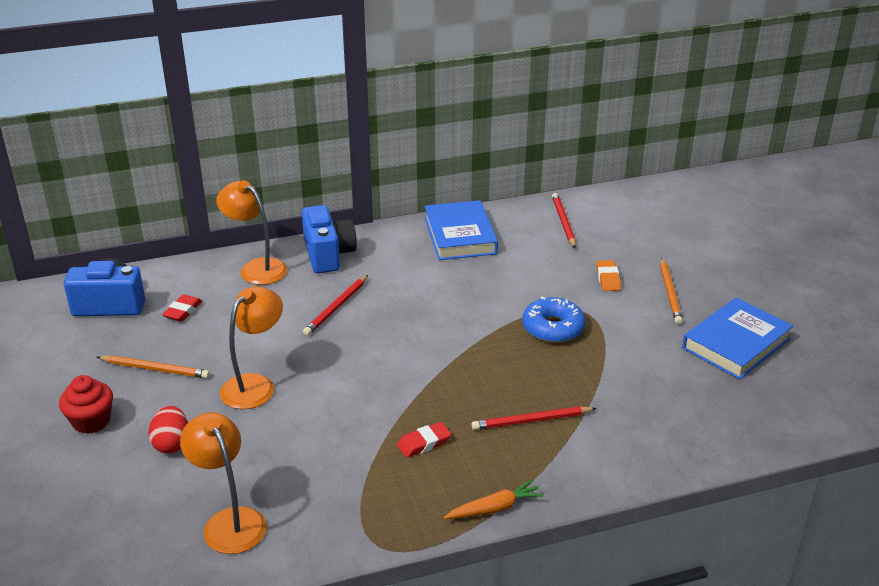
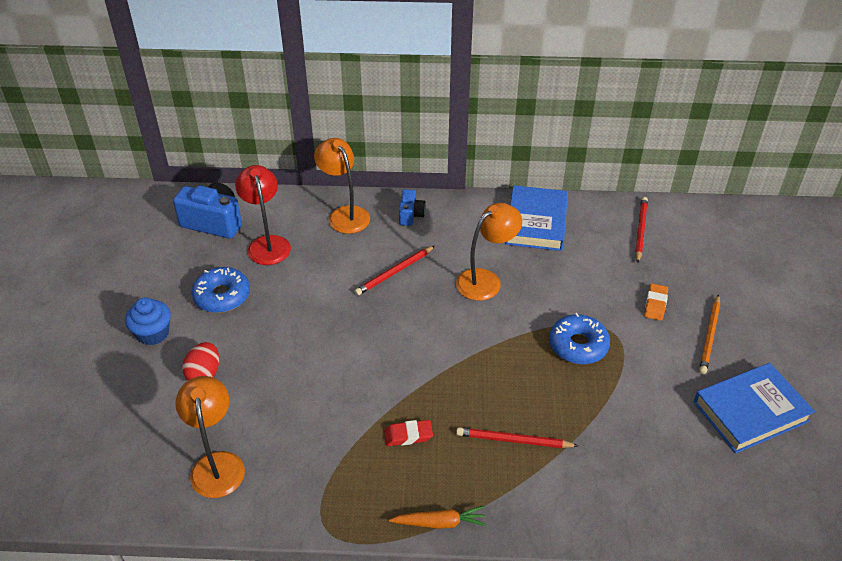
camera: 20 degrees right, 10 degrees up
(91, 421) = (153, 333): red cupcake -> blue cupcake
(155, 369) = (222, 296): orange pencil -> blue donut
(183, 311) = (267, 244): red eraser -> red lamp
(255, 385) = (293, 334): orange lamp -> orange lamp (486, 280)
(328, 255) = (410, 215): blue camera -> blue camera, size x0.56

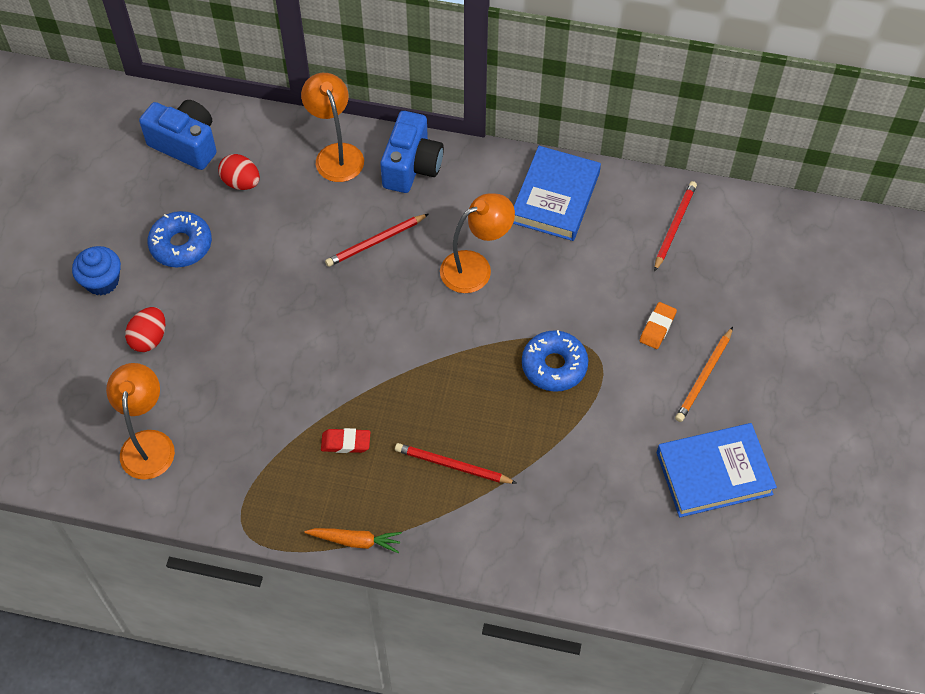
camera: 10 degrees right, 15 degrees up
(267, 244) = (241, 182): red lamp -> red egg
(410, 215) = (412, 166): blue camera -> blue camera, size x1.79

